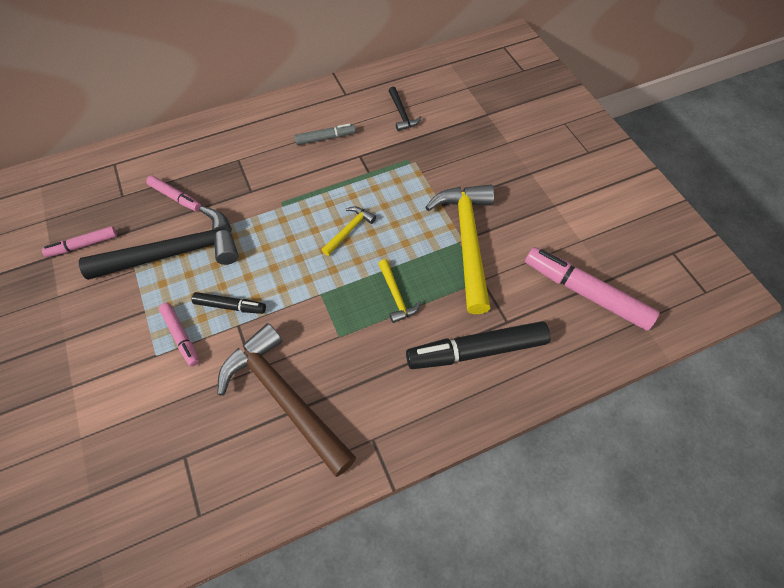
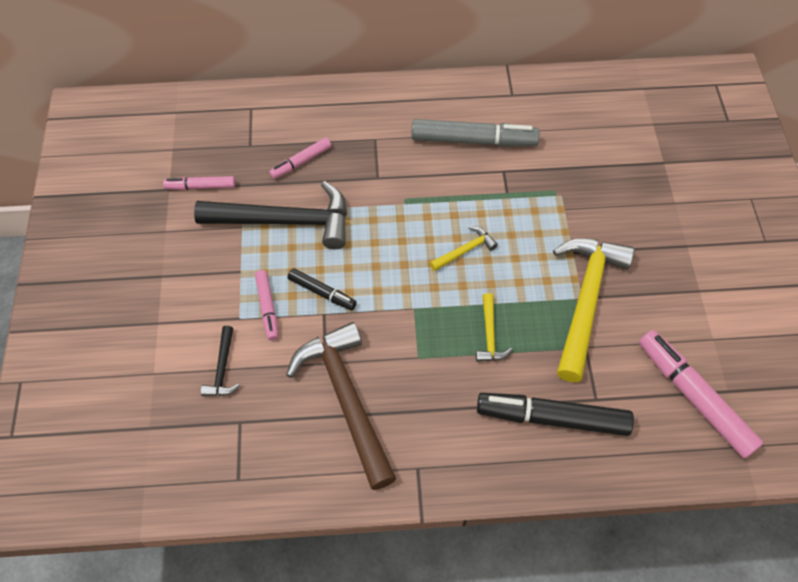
camera: 20 degrees right, 0 degrees up
(175, 197) = (301, 162): pink marker -> pink marker turned 90 degrees clockwise
(325, 138) = (473, 140): grey marker -> grey marker, size x1.86
(401, 114) = (566, 135): black hammer -> black hammer (222, 368)

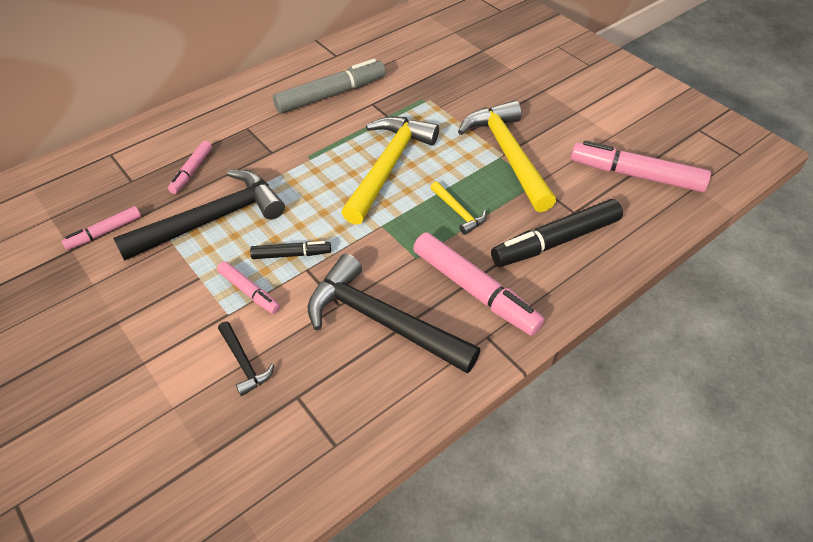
camera: 35 degrees left, 10 degrees down
(347, 399) = (382, 321): brown hammer -> black hammer
(442, 420) = (475, 290): none -> pink marker
(465, 250) = (388, 167): yellow hammer -> yellow hammer, size x2.21

